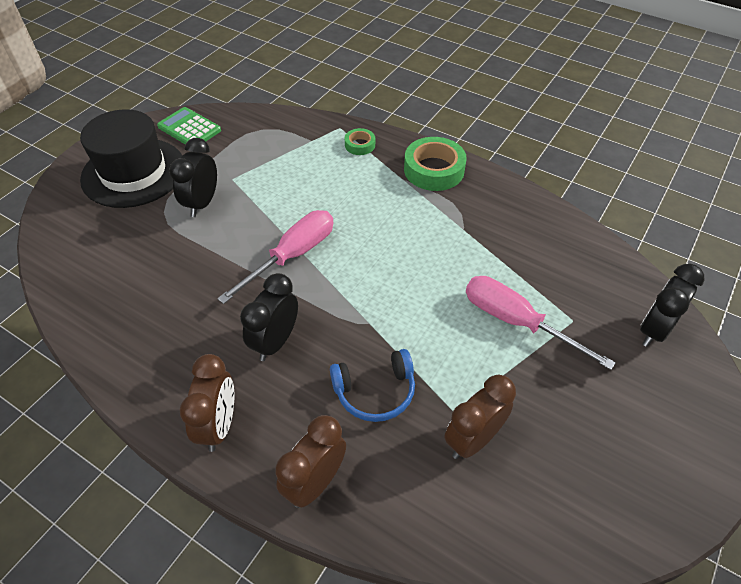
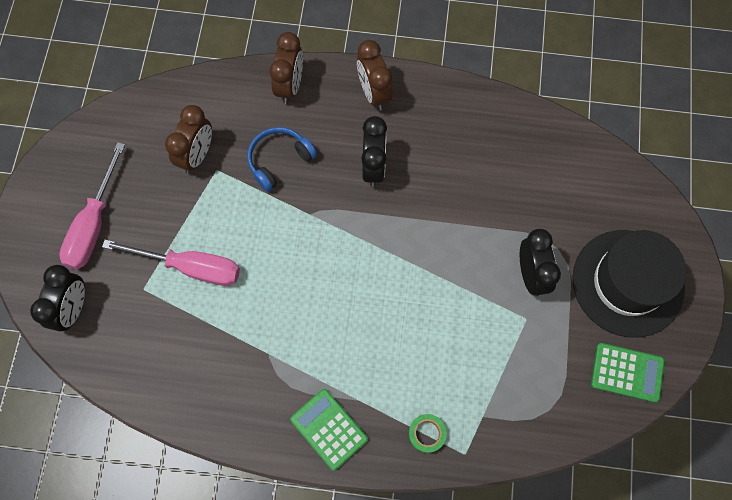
camera: 155 degrees right, 20 degrees up
(292, 256) = (409, 252): pink screwdriver -> pink screwdriver (94, 224)
(434, 170) = (328, 429): green tape -> green calculator

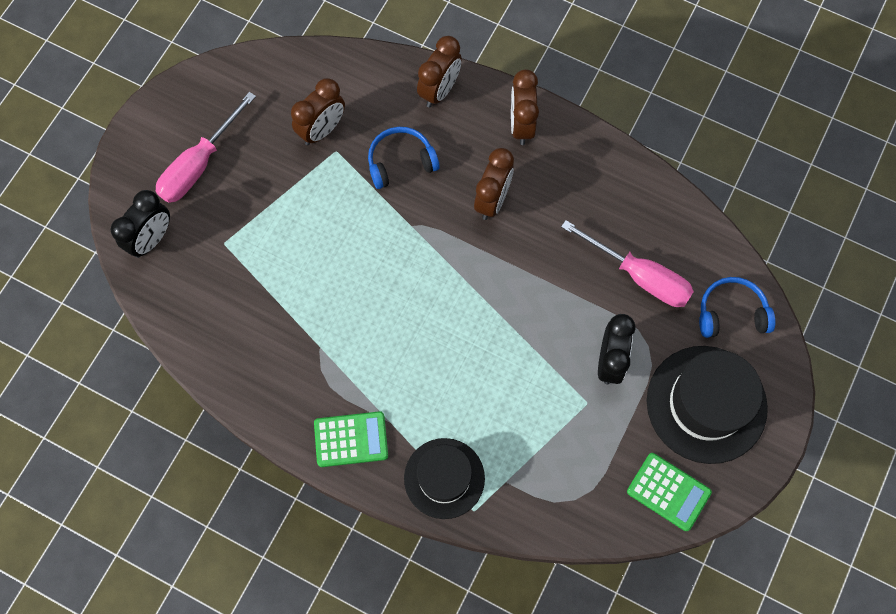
camera: 20 degrees right, 0 degrees up
(190, 267) = (276, 237): pink screwdriver -> pink screwdriver (639, 276)
(328, 429) = (351, 439): green calculator -> green calculator turned 105 degrees clockwise
(373, 167) = (492, 200): black clock -> brown clock
(427, 434) = (444, 478): green tape -> black hat
(616, 196) = (731, 313): none -> blue headphones

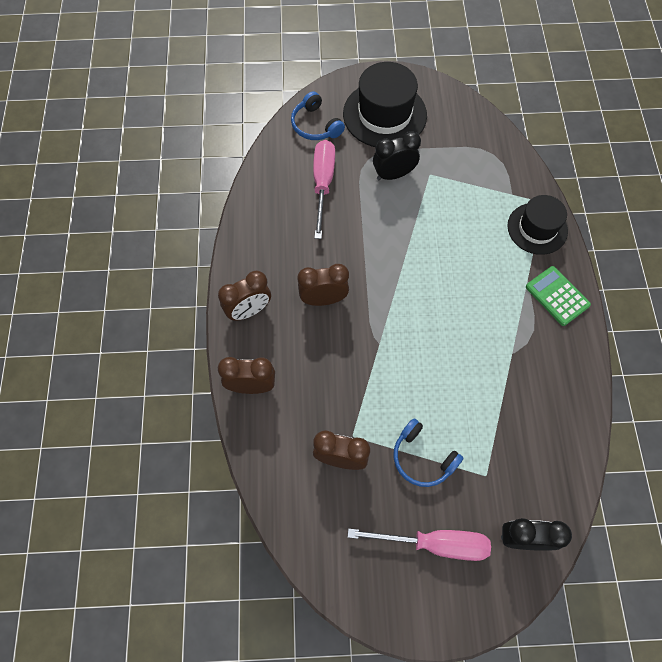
camera: 120 degrees left, 5 degrees down
(400, 162) = (331, 380): blue headphones -> blue headphones (422, 458)
(668, 491) = (452, 111): green calculator -> none

